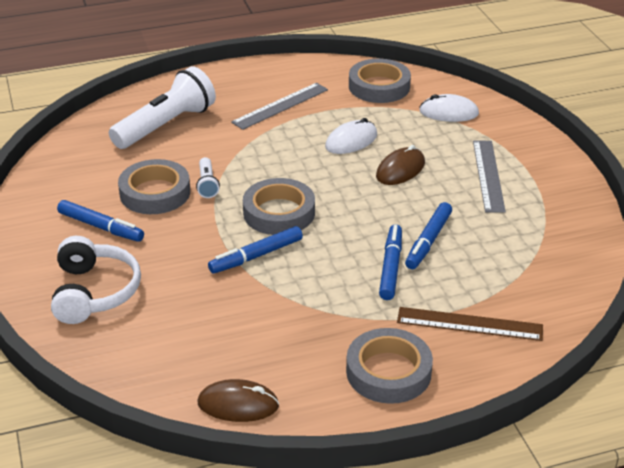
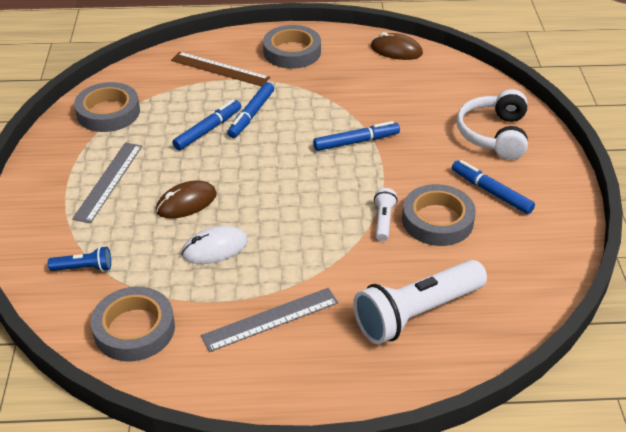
camera: 165 degrees left, 5 degrees up
(279, 212) = (323, 178): grey tape -> grey tape (108, 112)
(448, 112) = (84, 268): white mouse -> blue flashlight

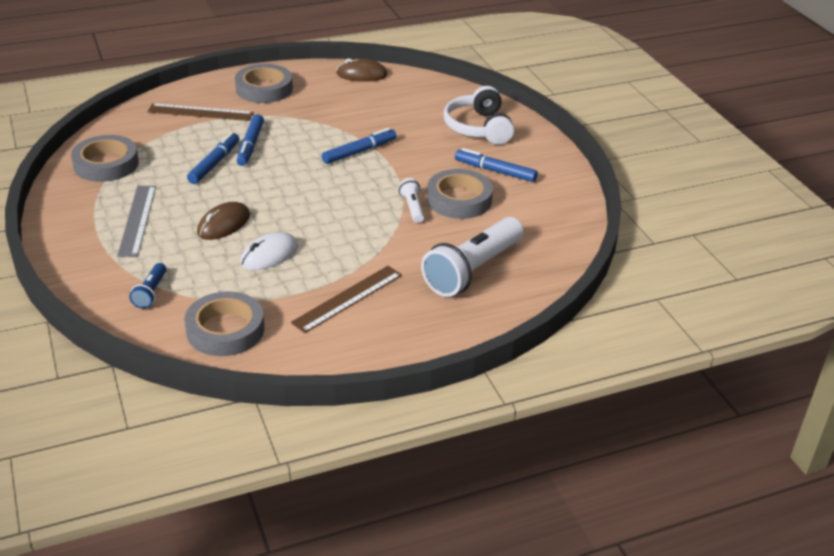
camera: 20 degrees left, 5 degrees down
(84, 268) = (150, 293): blue flashlight -> blue flashlight turned 120 degrees clockwise
(270, 319) = (347, 298): grey ruler -> brown ruler

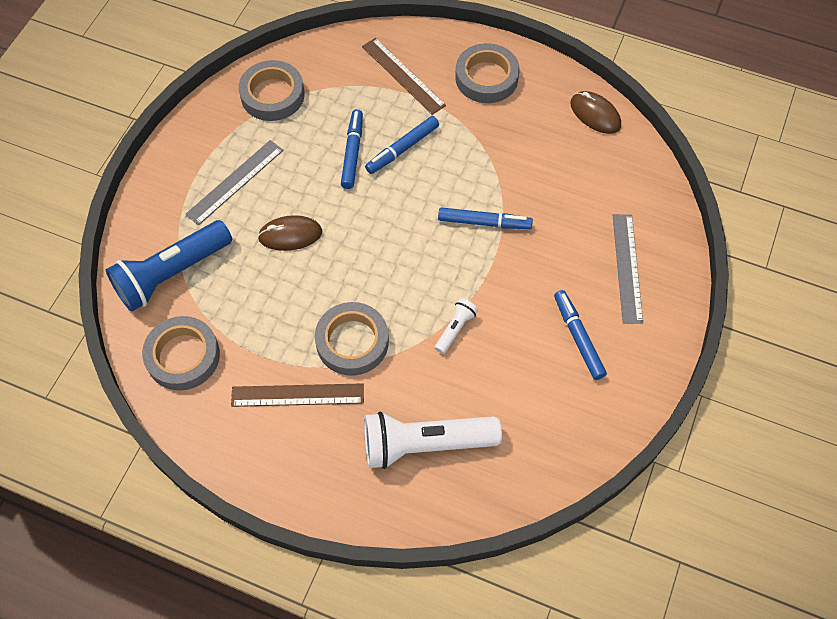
camera: 45 degrees right, 25 degrees up
(150, 293) = (171, 274): blue flashlight -> blue flashlight, size x2.20
(214, 163) = (352, 152): blue marker -> blue marker turned 60 degrees counterclockwise
(269, 255) = (289, 298): white mouse -> none
(459, 199) = (506, 350): grey tape -> grey tape (352, 342)
(478, 128) = (627, 267): white headphones -> grey ruler

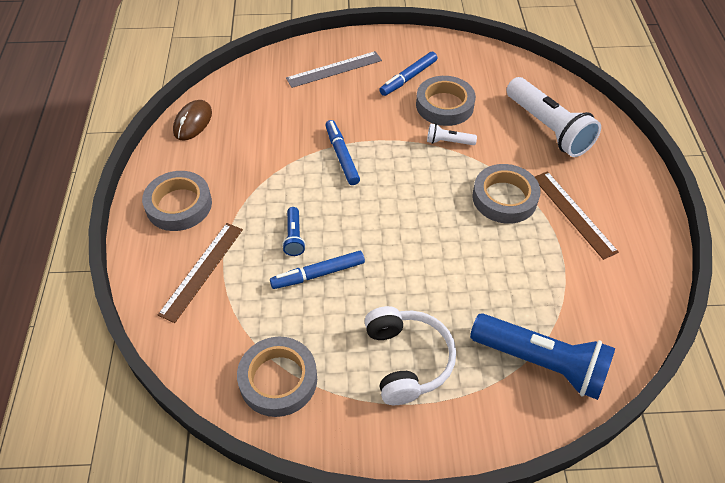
camera: 115 degrees left, 10 degrees down
(183, 356) = (607, 309): grey tape -> grey tape (444, 105)
(235, 182) = (407, 360): grey ruler -> white headphones
(290, 235) = (437, 284): brown mouse -> none
(402, 149) = (294, 237): blue marker -> blue flashlight

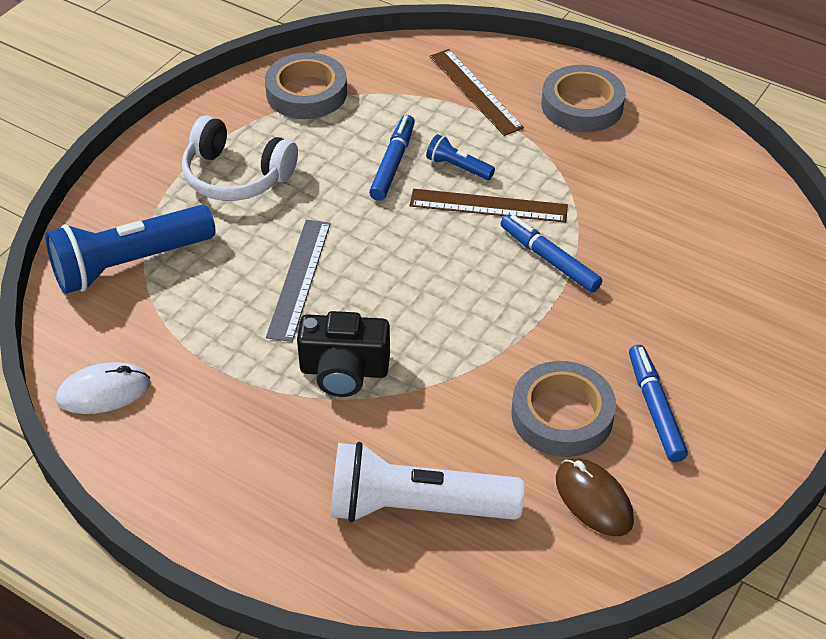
camera: 125 degrees right, 5 degrees down
(193, 122) = (718, 160): brown mouse -> brown mouse (593, 500)
(334, 69) = (736, 335): grey ruler -> grey ruler (299, 278)
(341, 156) = (549, 259): blue marker -> blue marker turned 150 degrees counterclockwise
(448, 142) = (486, 375): white flashlight -> none
(504, 198) = (344, 371): grey tape -> black camera
(573, 214) = (256, 422): brown ruler -> brown ruler (488, 205)
(634, 297) = (104, 391): none -> white mouse

